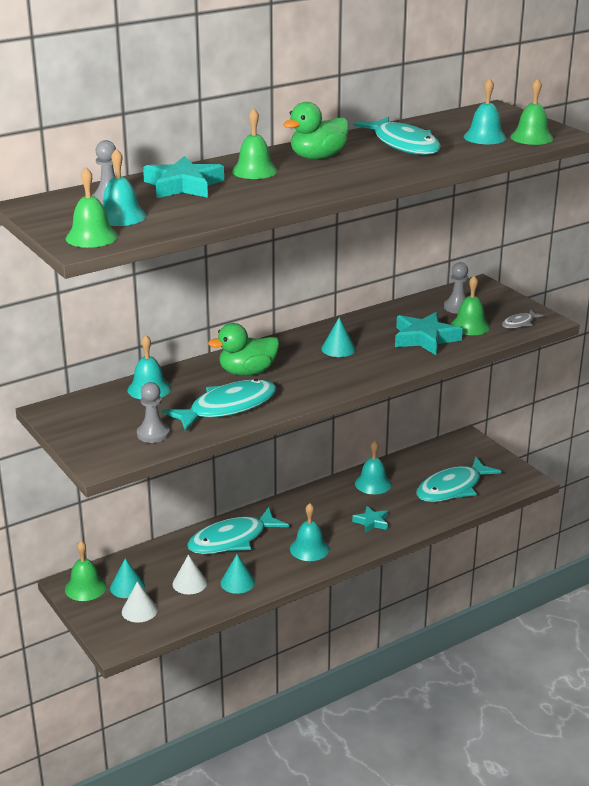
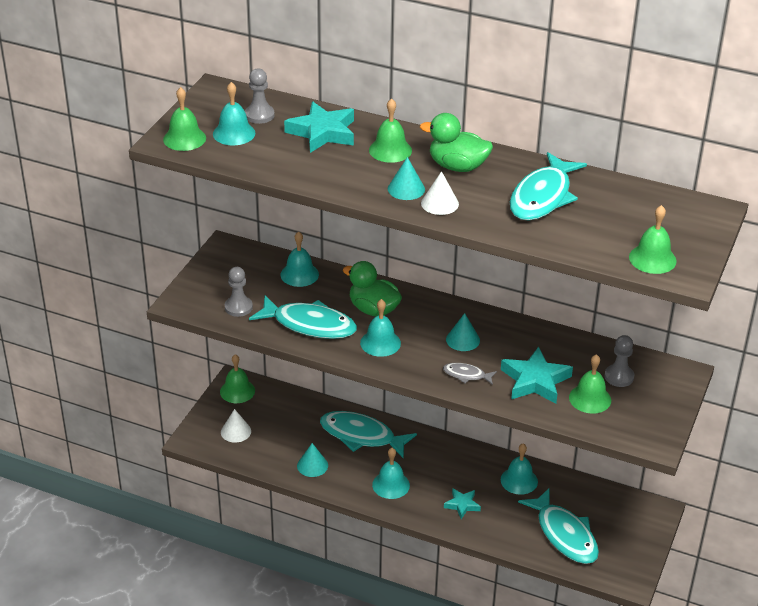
camera: 55 degrees right, 10 degrees up
(127, 587) = (256, 411): turquoise cone -> turquoise cone (406, 189)
(189, 583) = (288, 440): white cone -> white cone (439, 203)
(452, 488) = (564, 534): turquoise fish -> turquoise fish turned 135 degrees counterclockwise
(485, 137) = (619, 232): turquoise bell -> turquoise bell (380, 343)
(519, 323) = (631, 427): grey fish -> grey fish (466, 375)

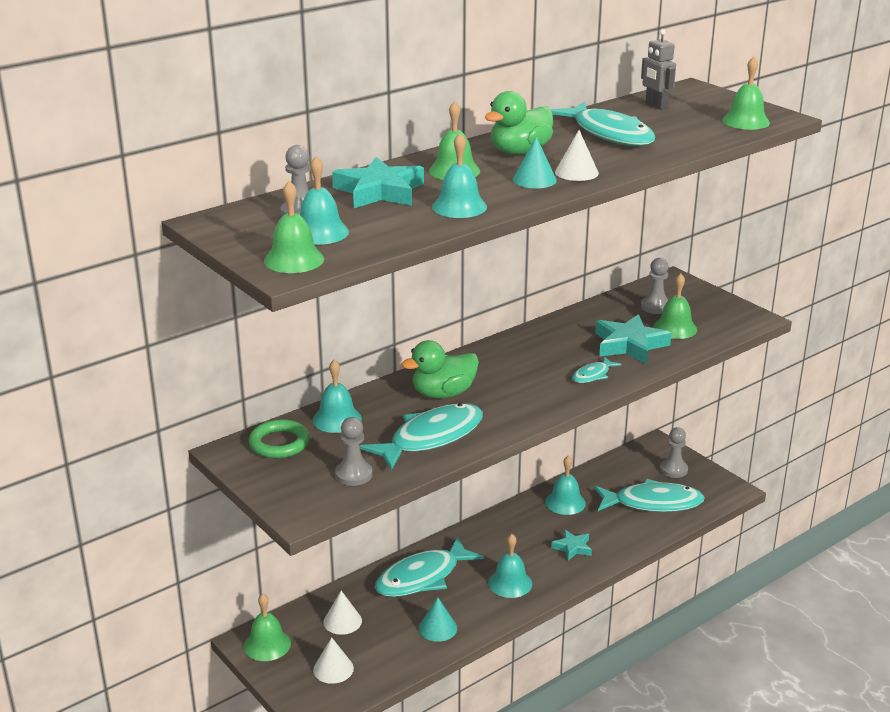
camera: 60 degrees left, 10 degrees down
(251, 262) = (279, 443): none -> green ring
(285, 416) = (342, 621): none -> white cone
(380, 343) = (501, 405): turquoise bell -> turquoise bell (459, 207)
(463, 340) = (537, 361): turquoise cone -> none
(466, 375) = (593, 375): grey fish -> turquoise fish
(627, 533) = (673, 469): none -> grey pawn
(640, 203) = (656, 106): none -> grey robot

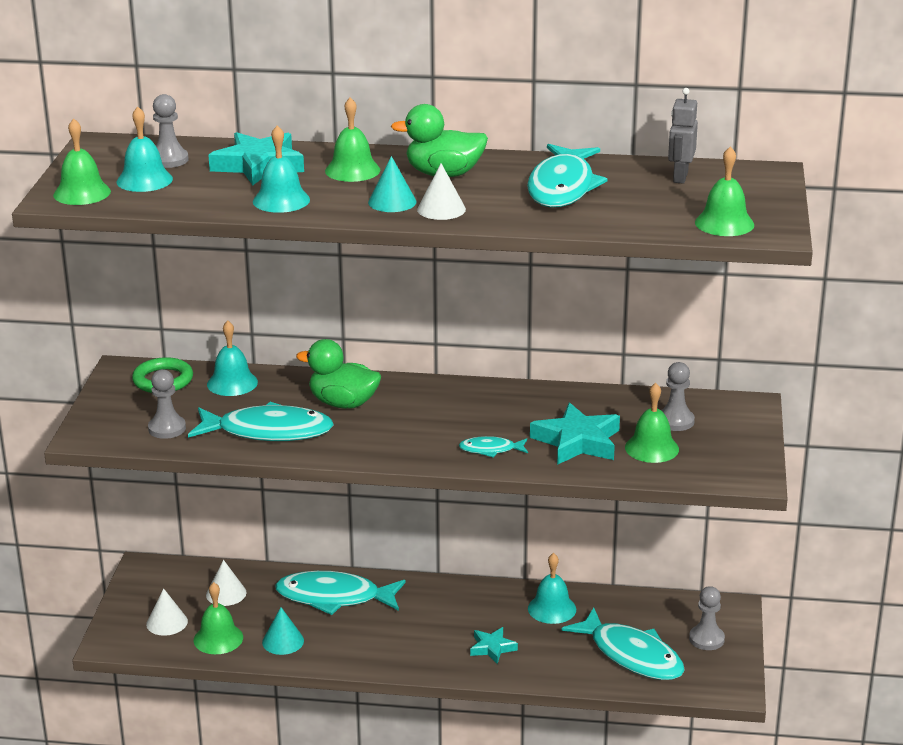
camera: 45 degrees right, 0 degrees up
(267, 644) = (152, 578): green bell -> green bell (218, 638)
(510, 583) = (393, 643): turquoise bell -> none

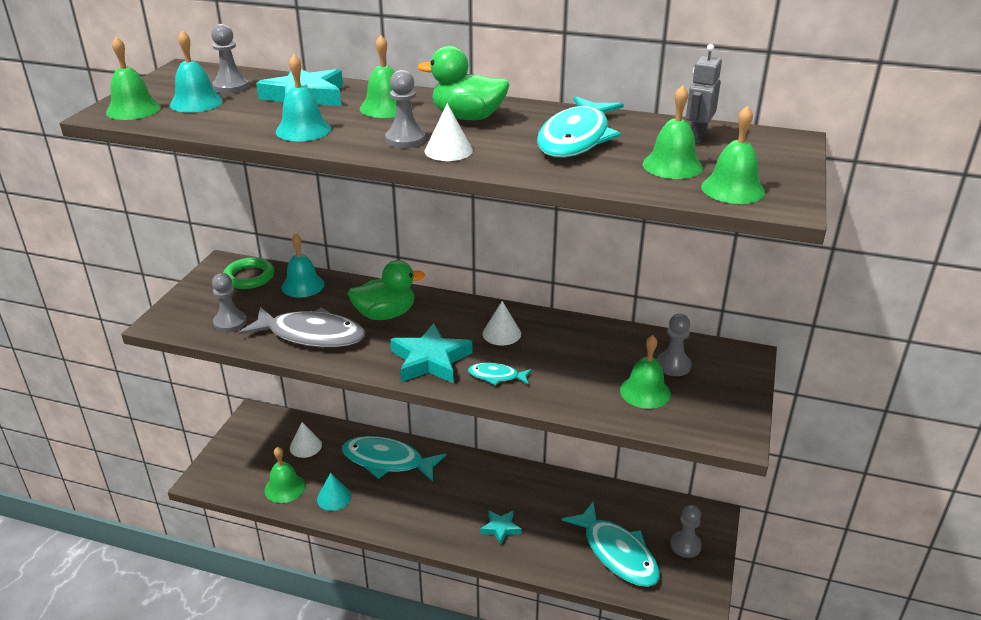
camera: 10 degrees right, 5 degrees up
(167, 622) = (251, 467): white cone -> white cone (501, 333)
(268, 431) = (311, 335): turquoise fish -> grey fish
(343, 403) = (385, 314): green duck -> green duck turned 135 degrees clockwise
(392, 202) = (405, 139): turquoise cone -> grey pawn
(552, 608) = (559, 496): turquoise bell -> none
(577, 441) = (577, 376): turquoise star -> turquoise star (430, 360)
(663, 206) = (672, 165): none -> green bell

